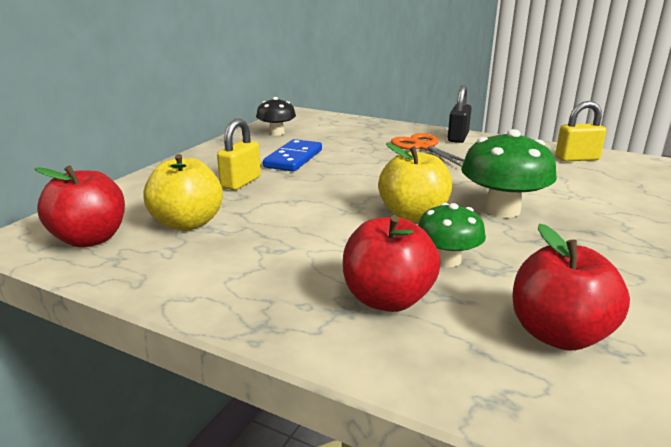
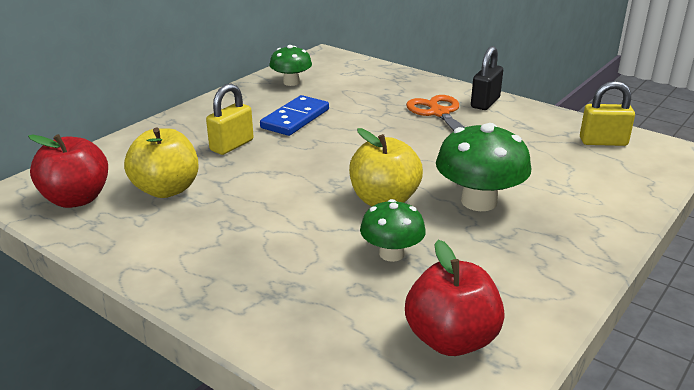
camera: 10 degrees right, 5 degrees up
(276, 133) = (291, 82): black mushroom -> green mushroom
(387, 299) = (315, 288): red apple -> none

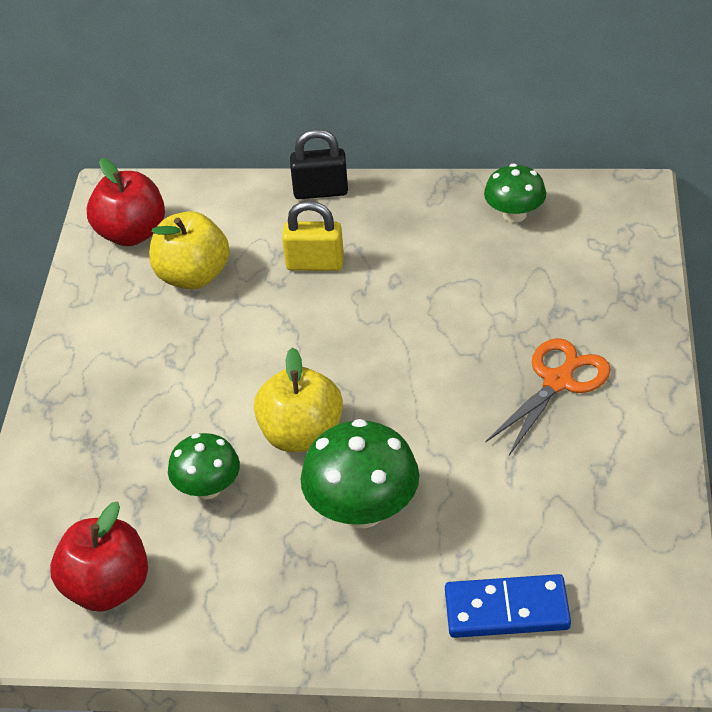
camera: 60 degrees right, 15 degrees up
(295, 119) = (421, 272): blue domino -> blue domino (506, 610)
(485, 102) = (636, 409): black padlock -> black padlock (320, 191)
(603, 142) = (626, 569): yellow padlock -> none

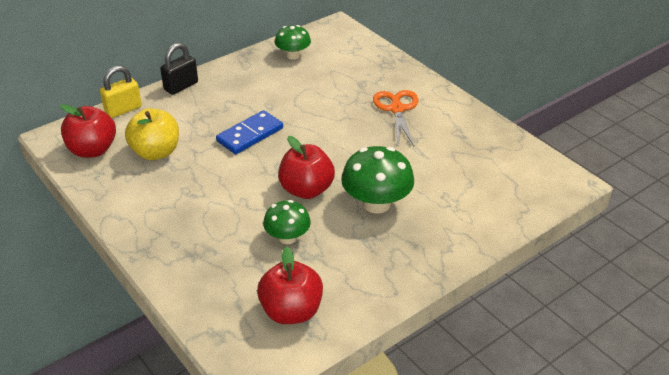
camera: 45 degrees left, 5 degrees down
(301, 435) = (306, 190): yellow apple -> red apple
(315, 263) = (218, 117): yellow padlock -> yellow padlock (123, 109)
(506, 610) = (489, 205): blue domino -> blue domino (250, 135)

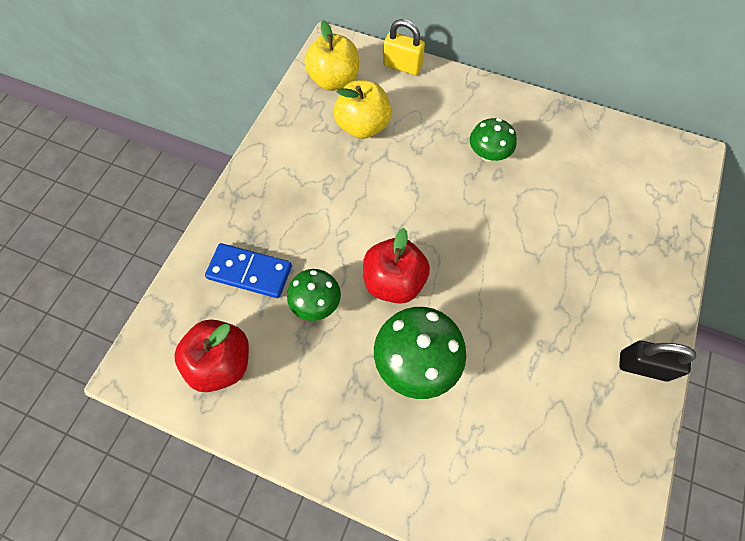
camera: 60 degrees right, 25 degrees up
(92, 150) = (334, 80): red apple -> yellow apple
(181, 86) = (469, 86): black padlock -> black padlock (643, 366)
(250, 135) = (441, 184): blue domino -> blue domino (250, 272)
(293, 55) = (599, 146): green mushroom -> green mushroom (488, 154)
(397, 109) = (591, 299): orange scissors -> none

